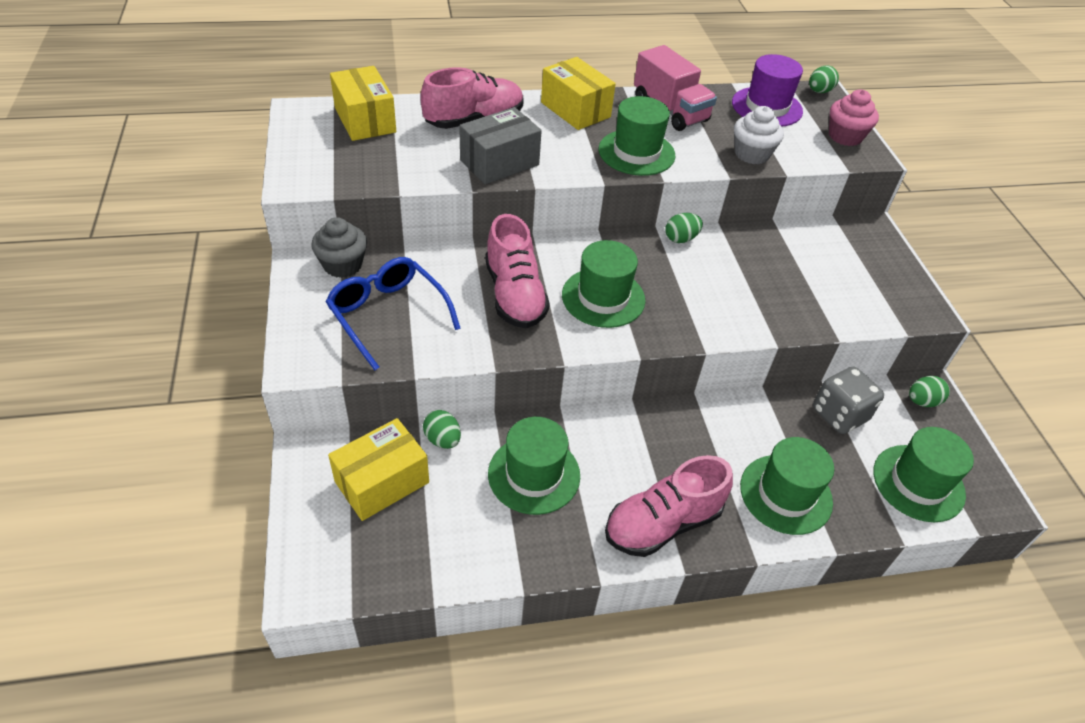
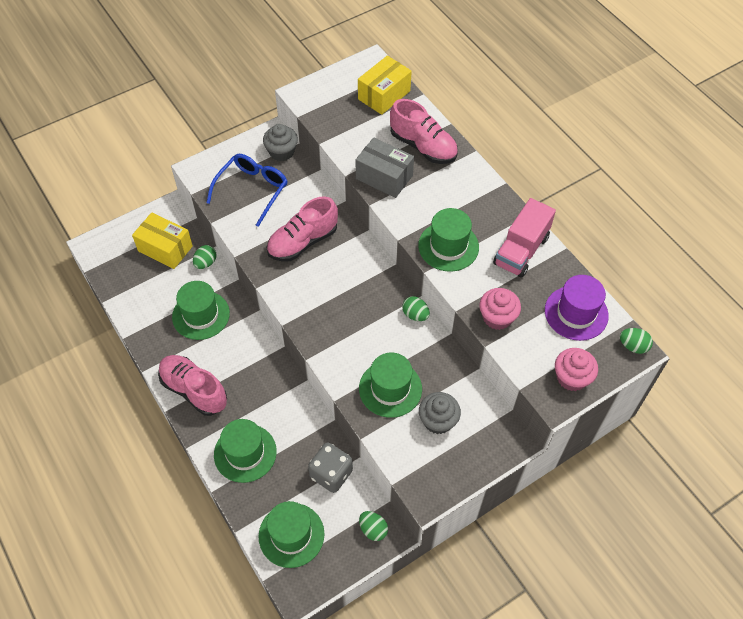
camera: 70 degrees right, 10 degrees up
(575, 110) = (478, 195): yellow box -> none
(603, 297) = (326, 288): green hat -> green hat (390, 388)
(751, 154) = (497, 317): white cupcake -> pink cupcake
(832, 271) = (438, 421): none -> grey cupcake

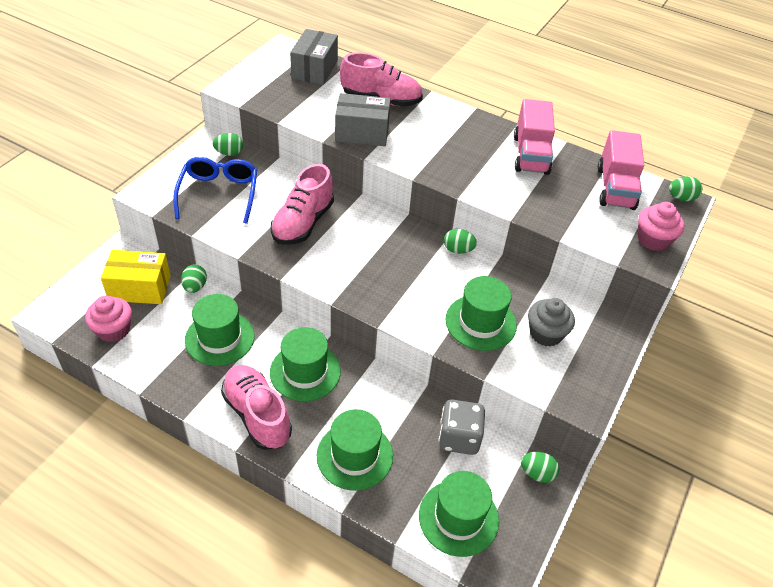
camera: 30 degrees left, 10 degrees down
(194, 390) = (257, 415): pink shoe -> pink shoe turned 45 degrees clockwise
(281, 152) = (229, 153): grey cupcake -> green egg
(384, 95) = (314, 69): yellow box -> grey box
(448, 246) = (464, 170): green hat -> green hat (305, 372)
(497, 317) = (552, 213): pink cupcake -> pink cupcake (113, 330)
(576, 313) = (615, 188): purple hat -> pink truck

